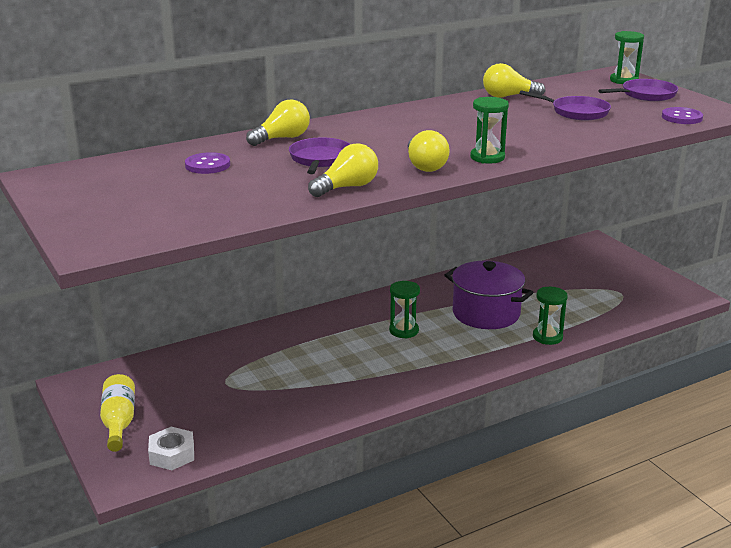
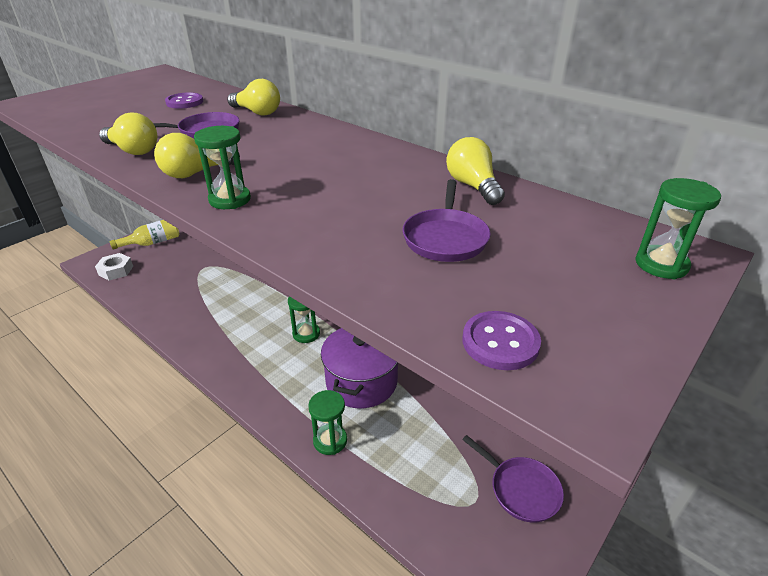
camera: 70 degrees right, 10 degrees up
(646, 95) = (600, 293): purple pan -> purple pan (521, 489)

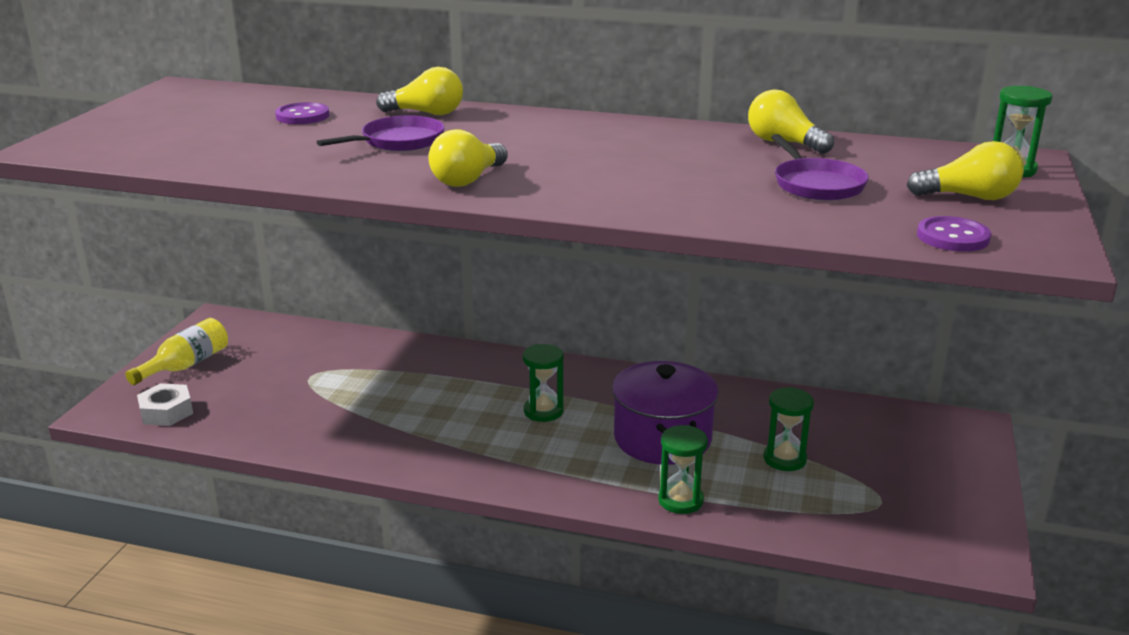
camera: 25 degrees left, 10 degrees down
(133, 150) = (342, 173): yellow light bulb -> yellow light bulb (969, 197)
(230, 200) = (553, 194): green hourglass -> green hourglass (784, 459)
(521, 489) = (917, 479): purple pan -> none

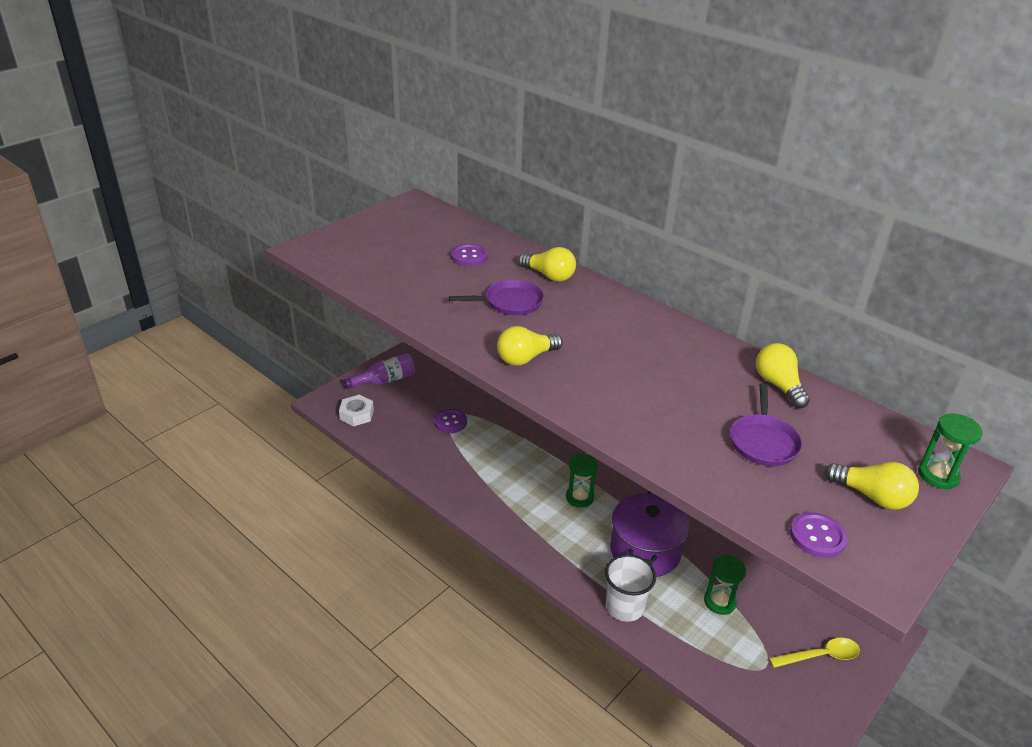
camera: 25 degrees right, 10 degrees up
(186, 365) = (385, 380): yellow bottle -> purple bottle
(314, 384) = (450, 422): none -> purple button
(680, 500) = (624, 607): green hourglass -> white cup
(928, 472) = (820, 656): none -> yellow spoon

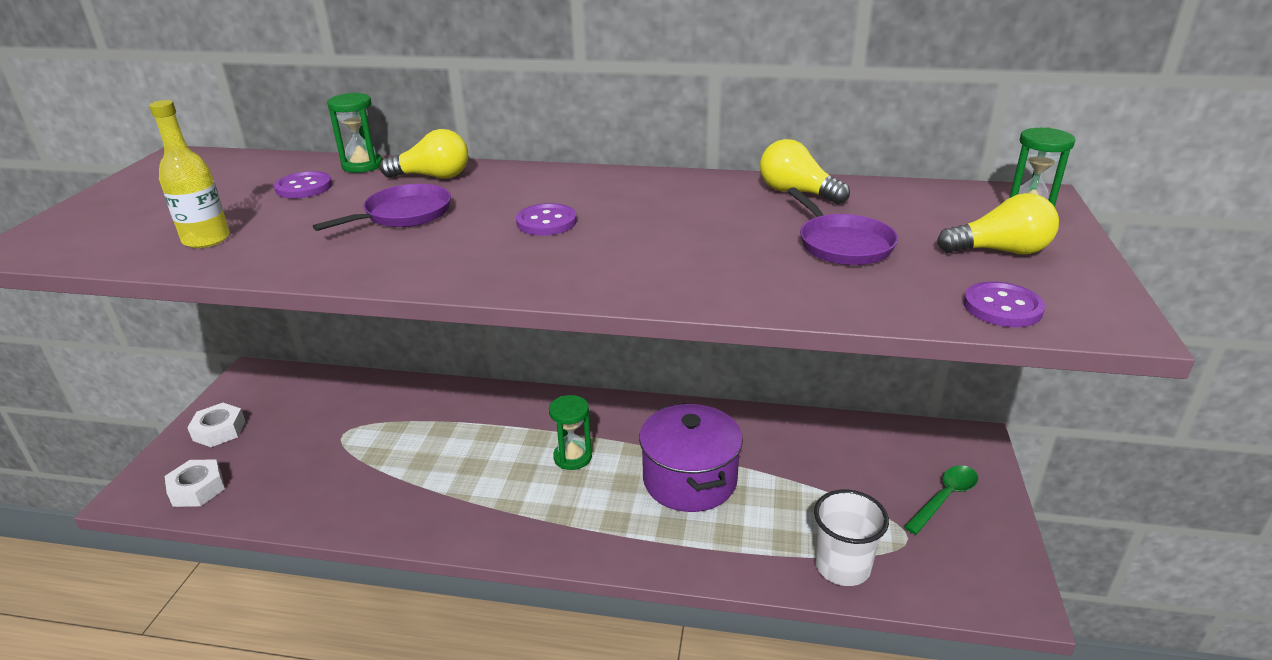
camera: 30 degrees left, 5 degrees down
(385, 380) = (219, 431): purple bottle -> white nut
(395, 280) = (206, 239): none -> yellow bottle
(450, 422) = (347, 443): purple button -> purple button (546, 222)
(525, 358) = (478, 261): yellow light bulb -> none
(624, 607) = (716, 554): white cup -> white cup (842, 566)
(719, 602) = (808, 494): green hourglass -> green hourglass (362, 165)
(820, 656) = (945, 498): yellow spoon -> green spoon

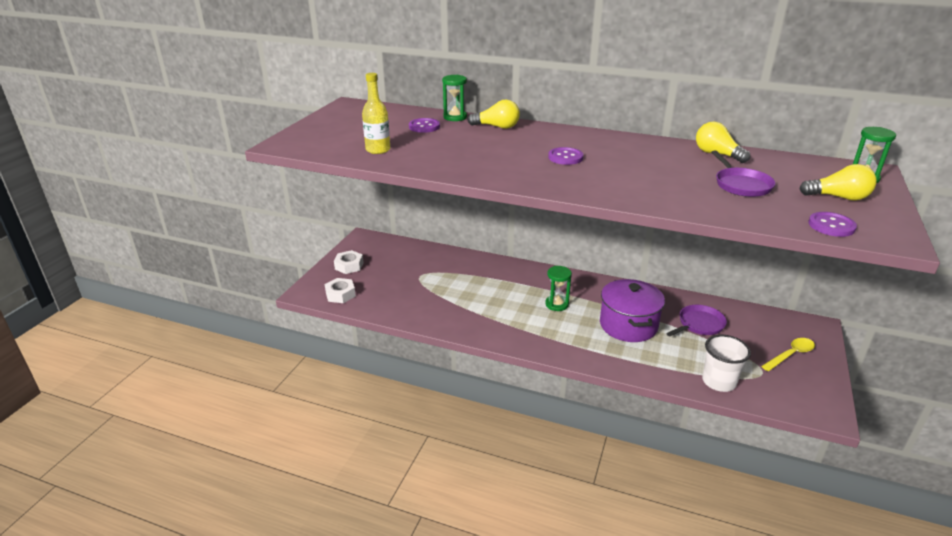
camera: 10 degrees right, 0 degrees up
(404, 214) = (483, 146): purple pan -> purple pan (699, 324)
(945, 498) = (790, 355): green spoon -> yellow spoon

